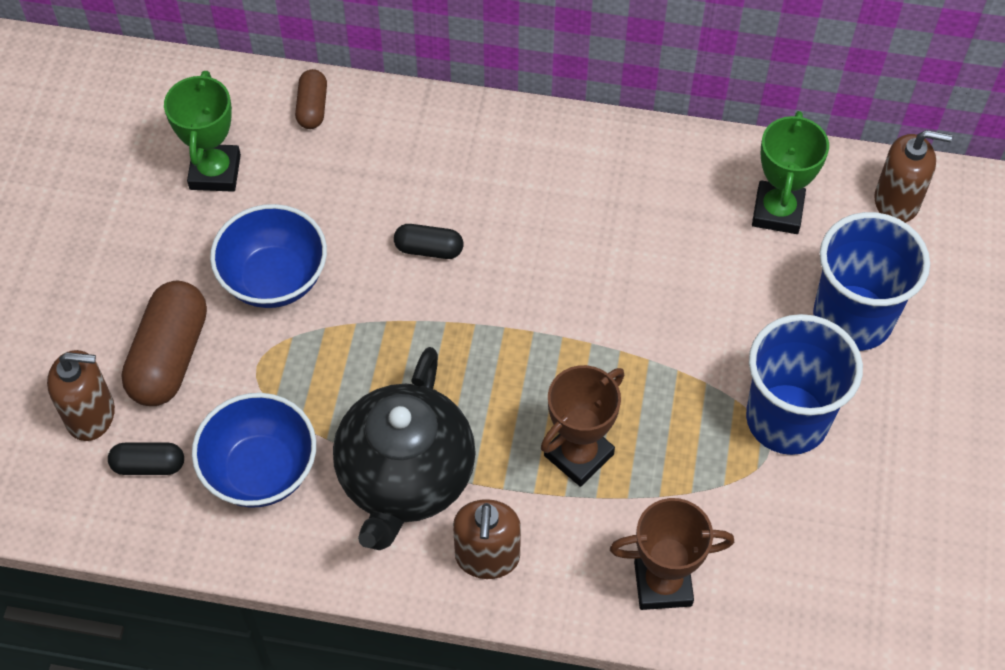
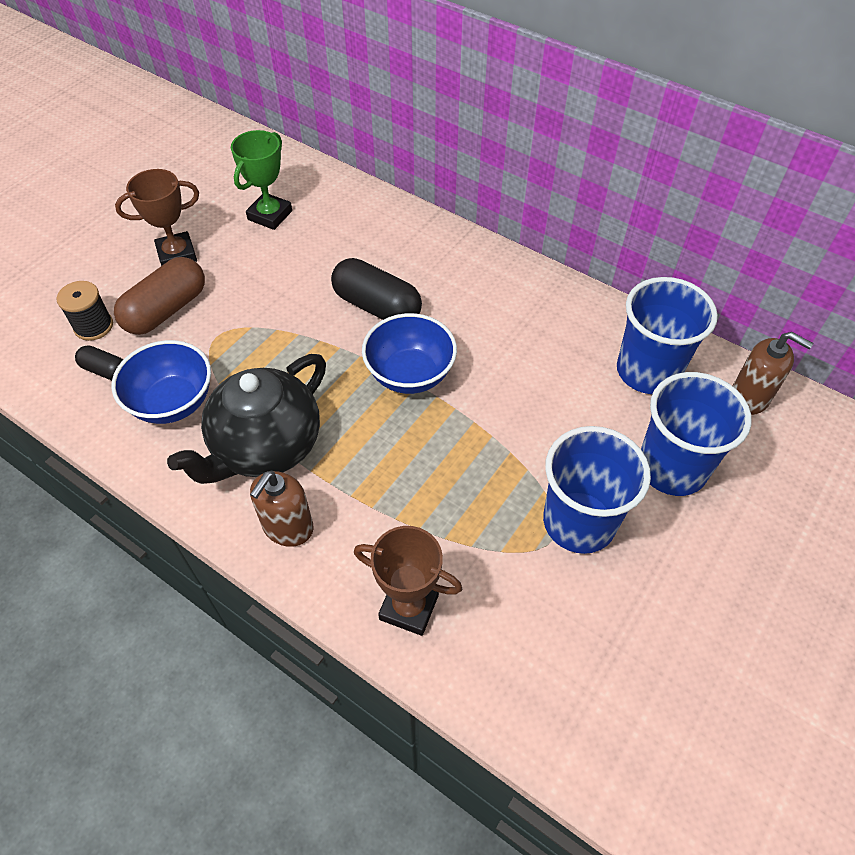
camera: 25 degrees right, 5 degrees down
(91, 415) = (93, 326): brown soap dispenser -> black spool
(274, 279) = (264, 288): blue bowl -> blue bowl (410, 374)
(312, 107) = (355, 199): brown capsule -> none
(429, 249) = (377, 306): black capsule -> black capsule, size x1.86
(578, 455) = (400, 482): brown trophy -> brown trophy (177, 254)
(777, 211) = (648, 371): green trophy -> blue cup

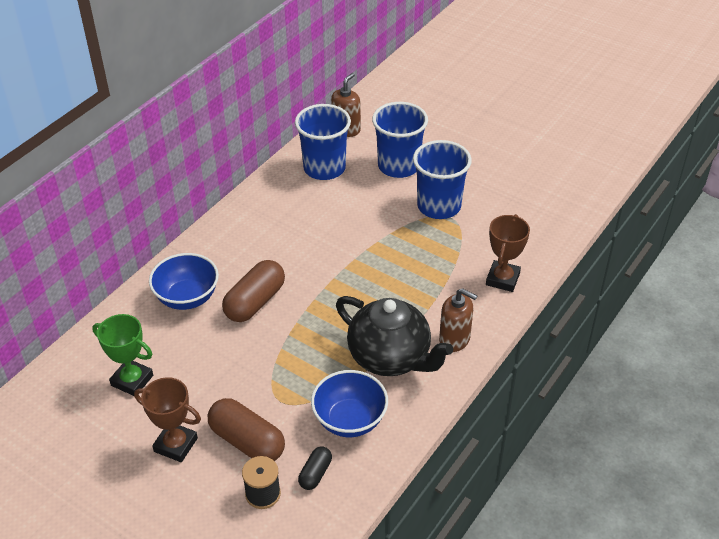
camera: 90 degrees left, 10 degrees down
(177, 254) = (175, 445): brown trophy -> brown trophy turned 45 degrees counterclockwise
(377, 306) = (255, 302): black capsule -> brown capsule
(410, 374) = (324, 282): blue bowl -> blue bowl (187, 298)

